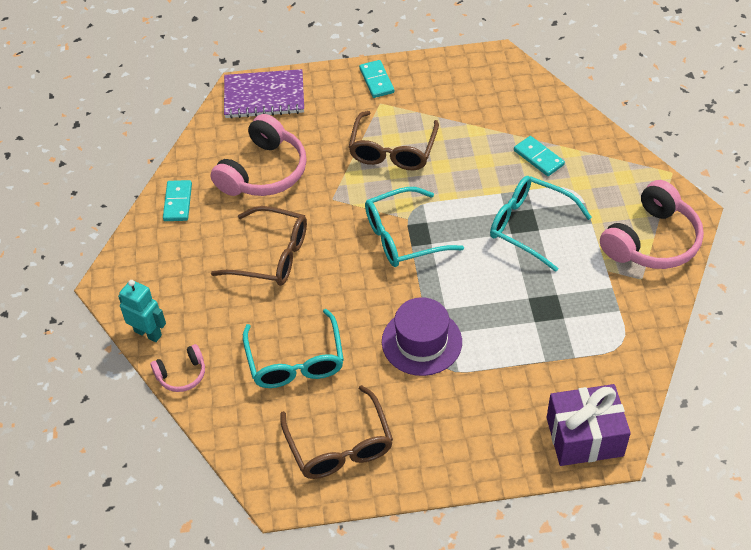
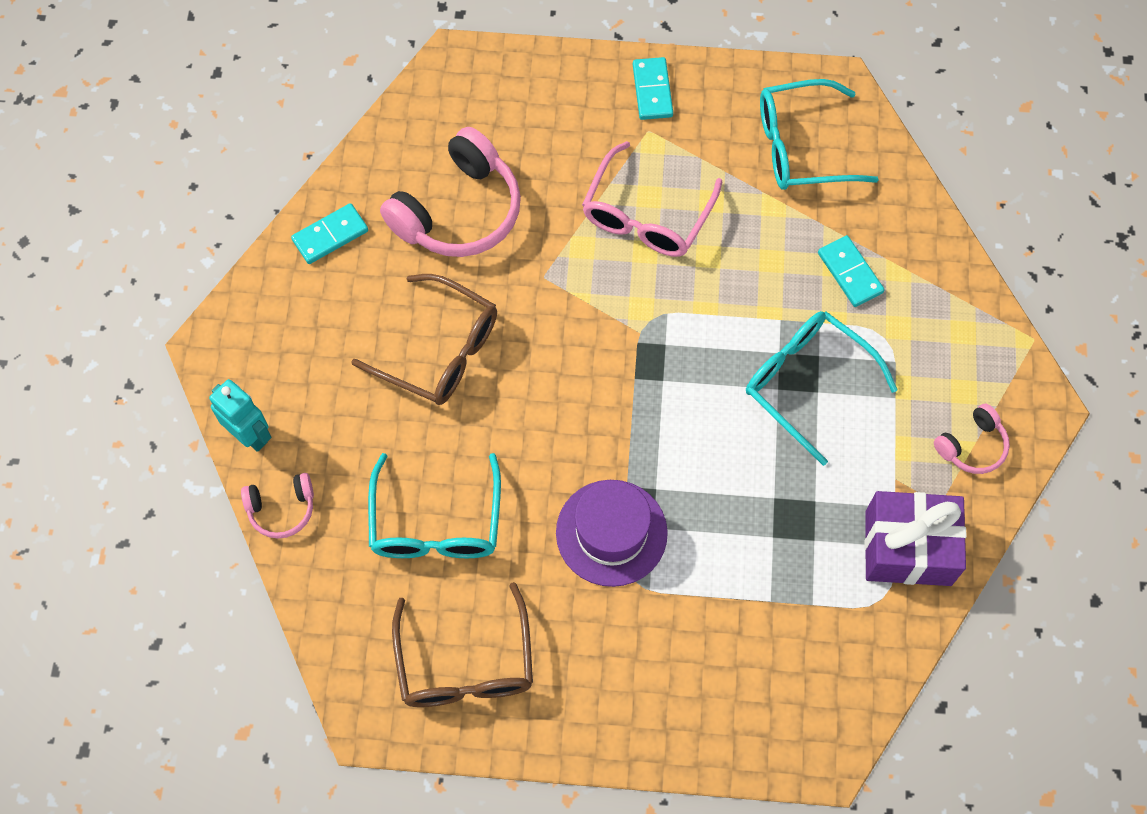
camera: 10 degrees right, 15 degrees up
(177, 202) = (330, 235): turquoise domino -> turquoise domino turned 45 degrees clockwise
(264, 96) = (487, 83): purple notebook -> none
(392, 151) = (646, 215): brown glasses -> pink glasses
(402, 237) = (626, 361): turquoise glasses -> turquoise glasses (801, 147)
(584, 437) = (792, 728): purple gift -> purple gift (908, 548)
(652, 241) = (972, 446): pink headphones -> pink headphones, size x0.50

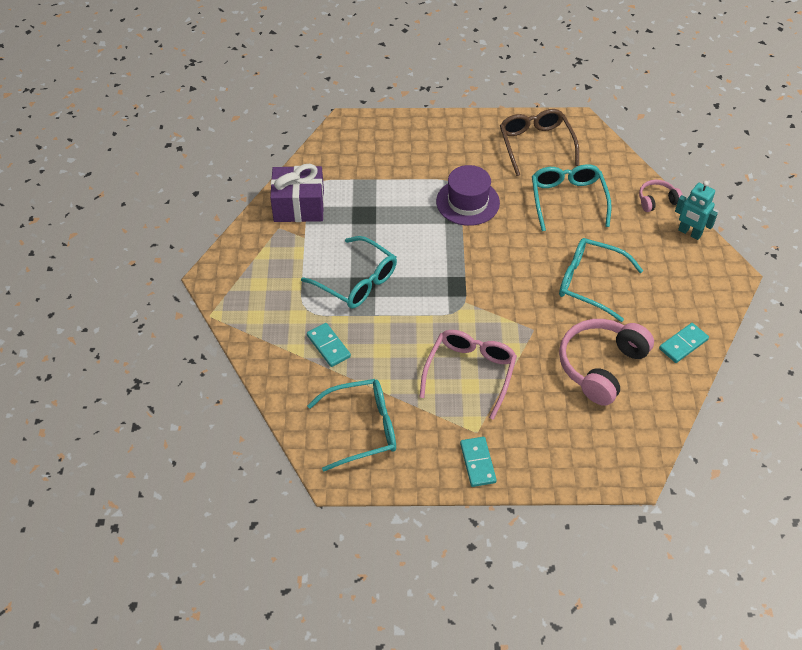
camera: 175 degrees right, 15 degrees down
(440, 351) = (589, 283): brown glasses -> turquoise glasses
(972, 446) = (256, 256): pink headphones -> none

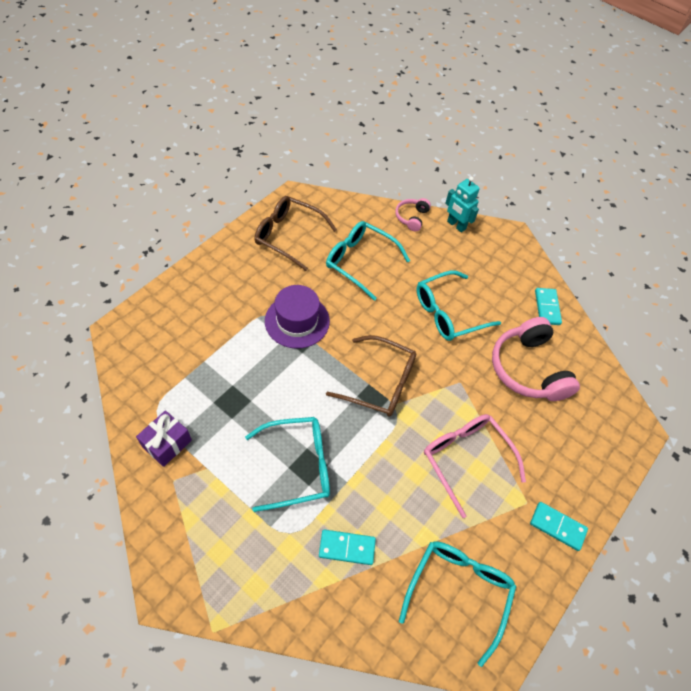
camera: 55 degrees left, 5 degrees up
(299, 206) = (167, 443): purple gift -> purple gift, size x0.65
(474, 283) = (380, 383): none -> brown glasses
(689, 233) = (456, 225): turquoise robot -> turquoise robot turned 60 degrees clockwise

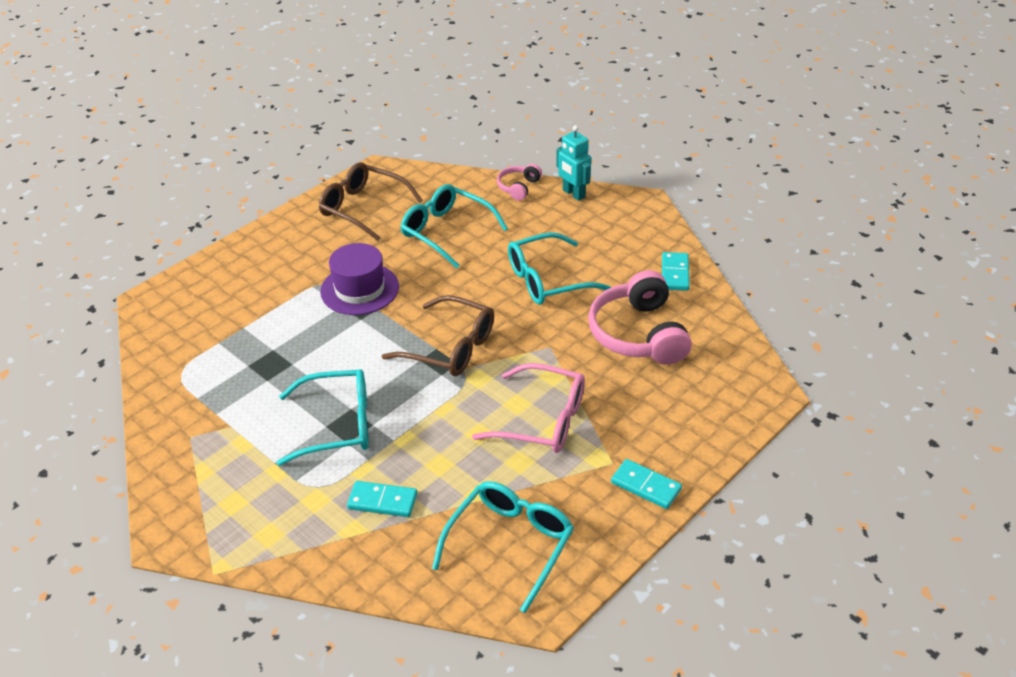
camera: 10 degrees right, 15 degrees down
(167, 443) = (188, 403): purple gift -> none
(466, 459) = (543, 420): pink glasses -> pink glasses turned 135 degrees clockwise

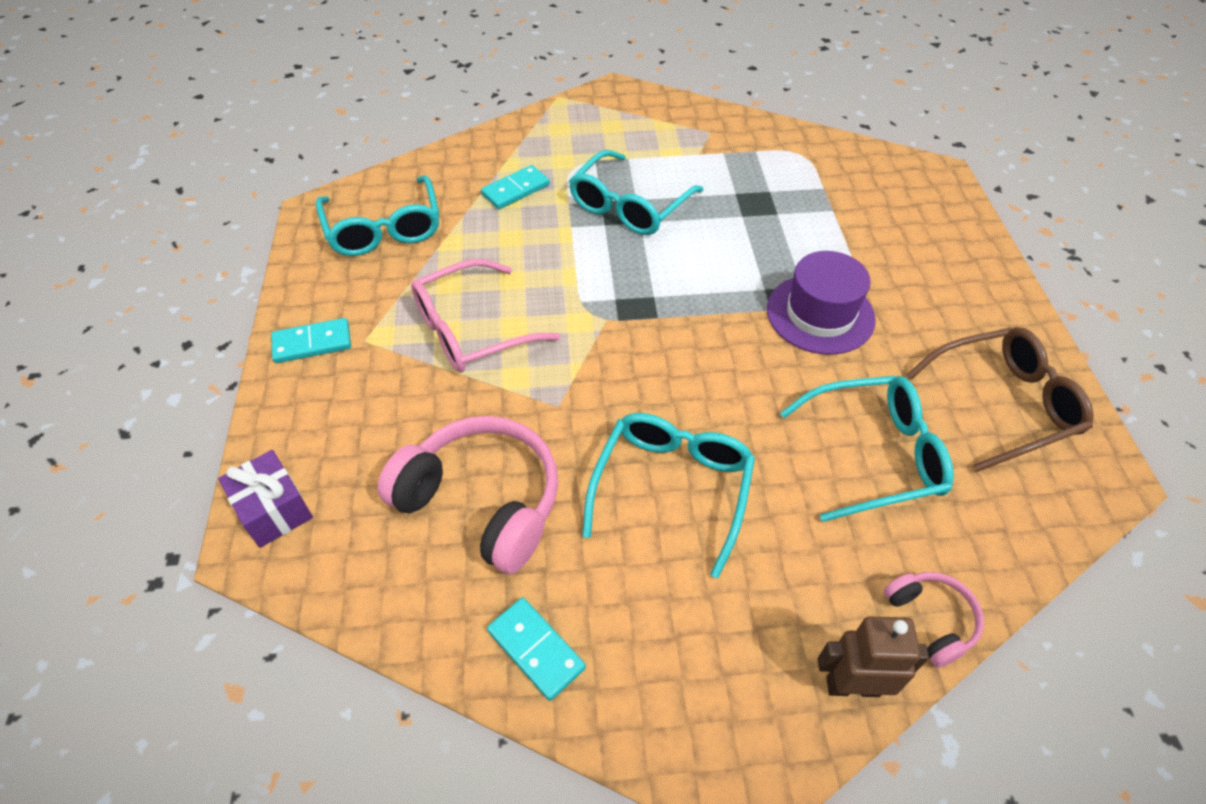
camera: 130 degrees right, 10 degrees up
(451, 347) = (646, 328): brown glasses -> none
(573, 194) = (852, 686): turquoise robot -> brown robot
(746, 402) = (274, 510): none -> purple gift

